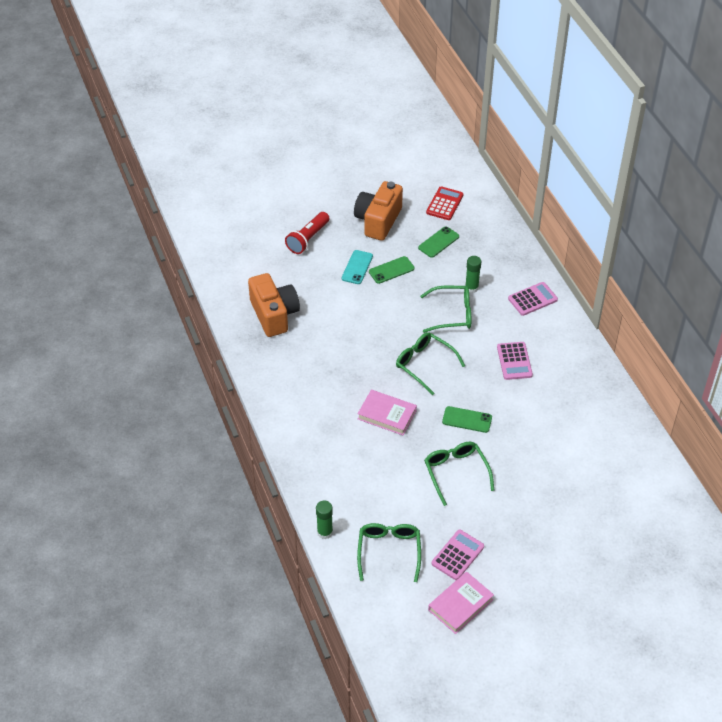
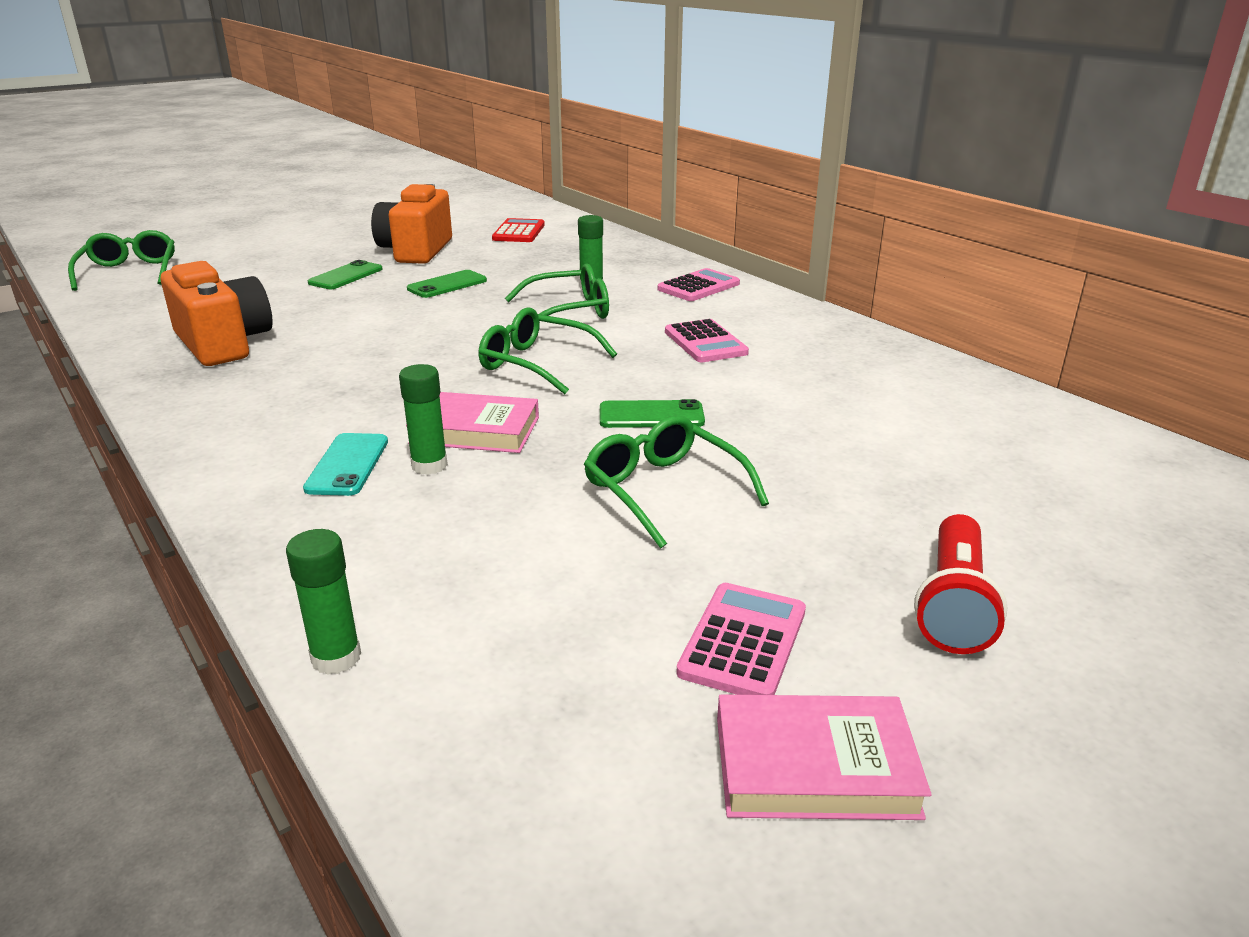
camera: 15 degrees left, 20 degrees down
(307, 239) = (295, 273): red flashlight -> red flashlight (953, 604)
(357, 267) = (385, 288): turquoise phone -> turquoise phone (348, 465)
(364, 436) = (429, 465): none -> green glue stick
(389, 552) = (541, 669): green glasses -> green glasses (129, 272)
(438, 242) = (520, 258): green phone -> green phone (346, 276)
(460, 605) = (815, 766): pink book -> pink book turned 60 degrees clockwise

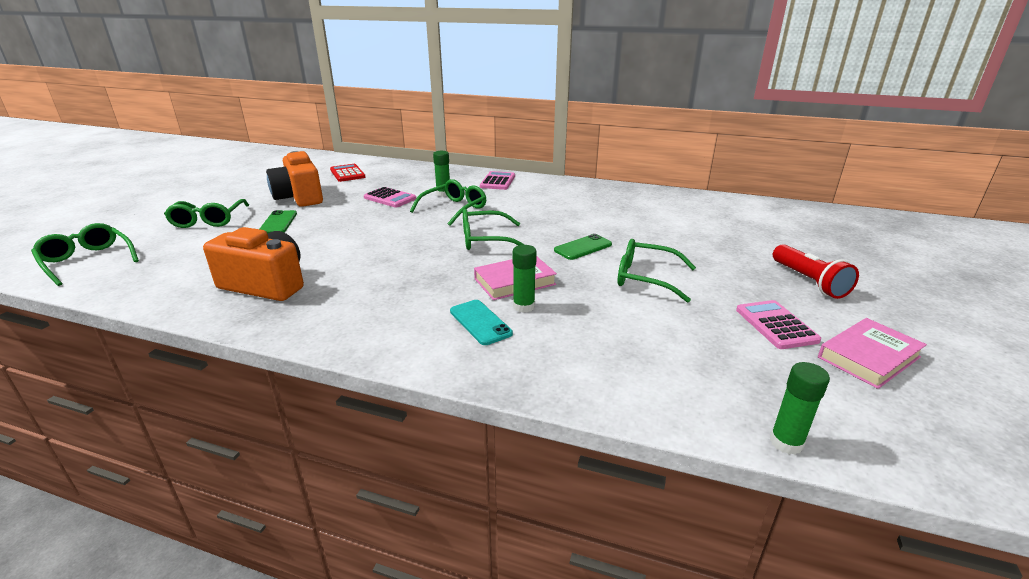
camera: 35 degrees left, 0 degrees up
(287, 256) = (208, 220): none -> green glasses
(336, 658) = (648, 411): green glue stick -> green glue stick (786, 442)
(447, 285) = (357, 212): green phone -> none
(705, 342) = (547, 207): pink calculator -> pink calculator (390, 198)

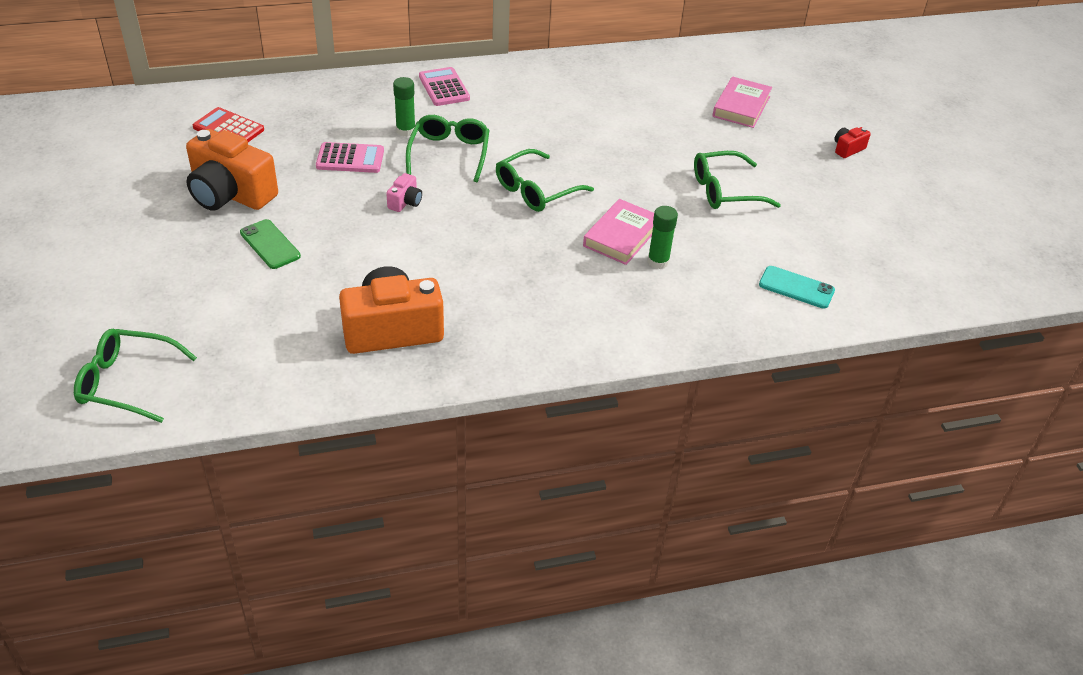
camera: 35 degrees left, 15 degrees up
(208, 220) = (171, 271): green glasses -> none
(388, 224) = (405, 202): none -> pink camera
(480, 322) = (641, 292): turquoise phone -> turquoise phone (796, 287)
(583, 247) = (638, 169): green phone -> none
(776, 325) = (853, 208): pink calculator -> none
(786, 442) = (918, 308): green glue stick -> none
(809, 282) = (847, 149): red flashlight -> red camera
(868, 357) = (926, 216): pink book -> pink book (741, 106)

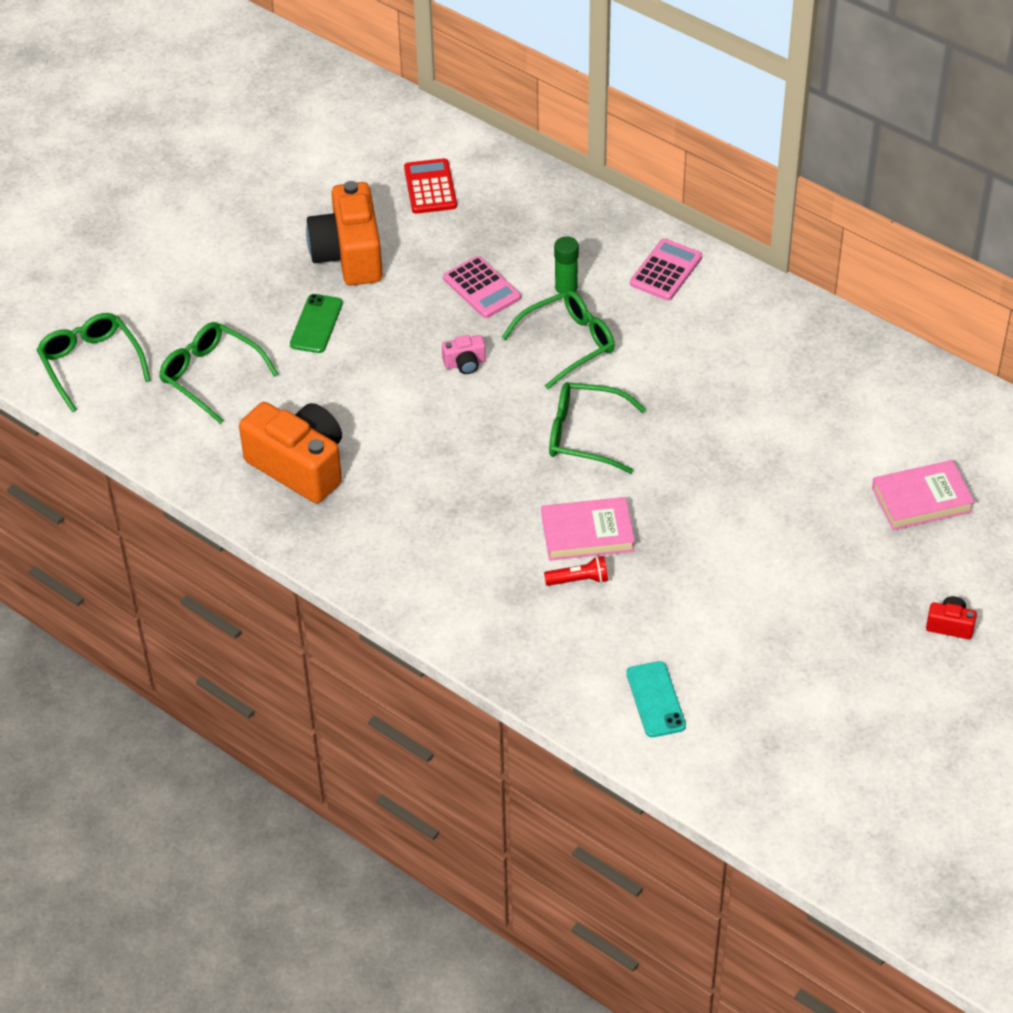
camera: 55 degrees right, 5 degrees up
(658, 262) = (579, 580): green glue stick -> red flashlight
(725, 190) = (750, 567): green glasses -> green glasses (211, 376)

